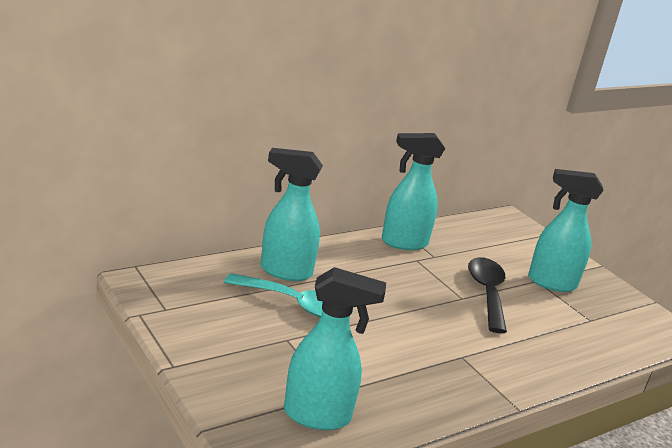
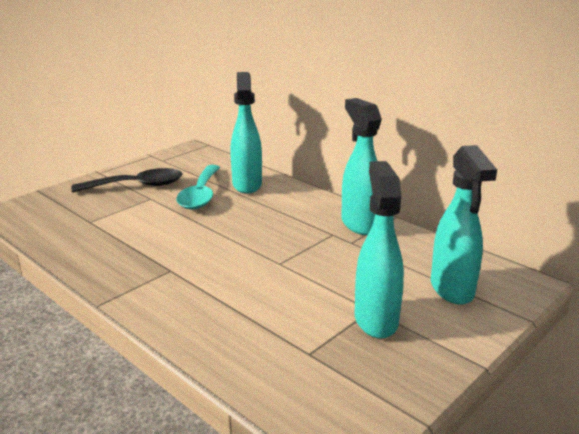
camera: 80 degrees right, 0 degrees up
(318, 416) = (60, 219): turquoise spray bottle -> turquoise spray bottle (452, 290)
(487, 293) = (304, 276): black spoon -> black spoon (137, 186)

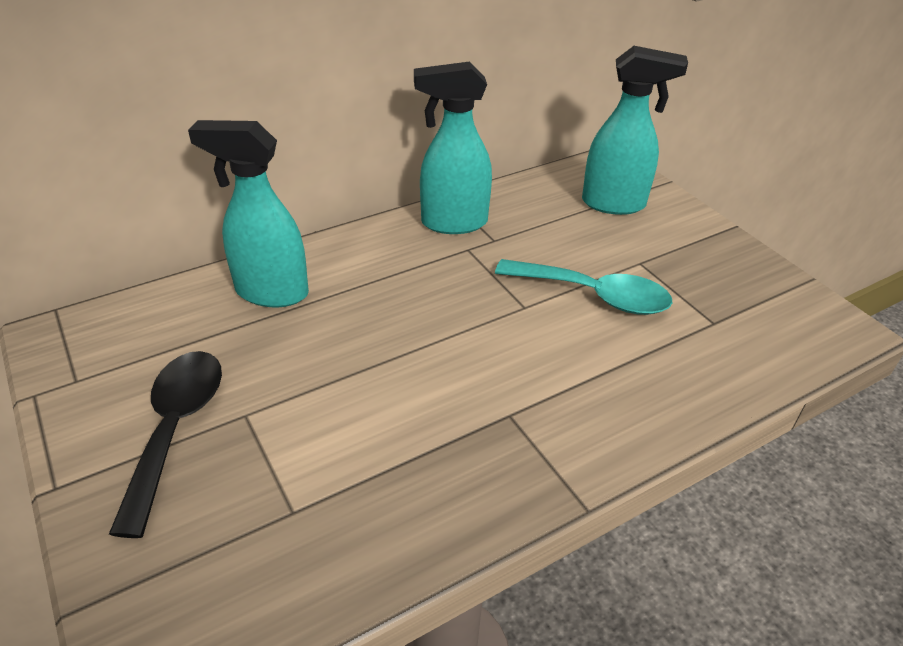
camera: 75 degrees left, 15 degrees up
(200, 195) = (275, 349): turquoise spoon -> turquoise spoon (594, 295)
(375, 319) = (659, 264): turquoise spray bottle -> none

